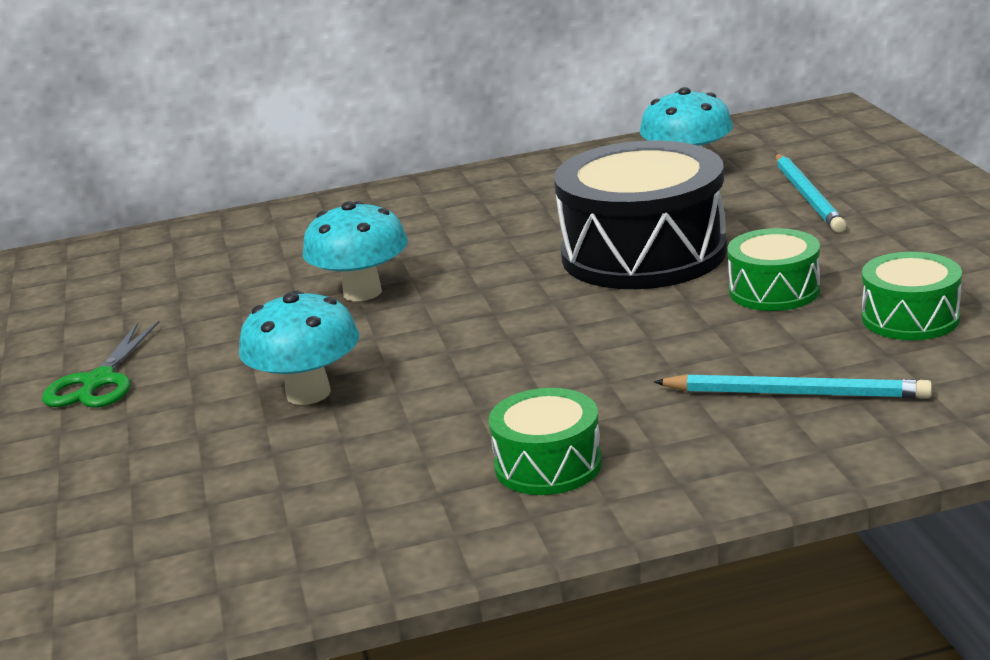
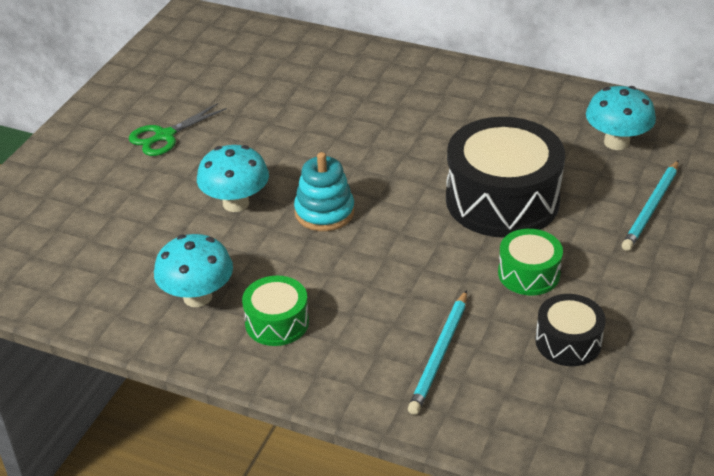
camera: 35 degrees right, 15 degrees up
(362, 292) = (336, 143): turquoise mushroom -> turquoise mushroom (197, 297)
(445, 350) = (324, 212): none -> turquoise stacking toy
(796, 393) = (440, 355): turquoise pencil -> turquoise pencil turned 60 degrees clockwise
(910, 318) = (568, 342): green drum -> black drum

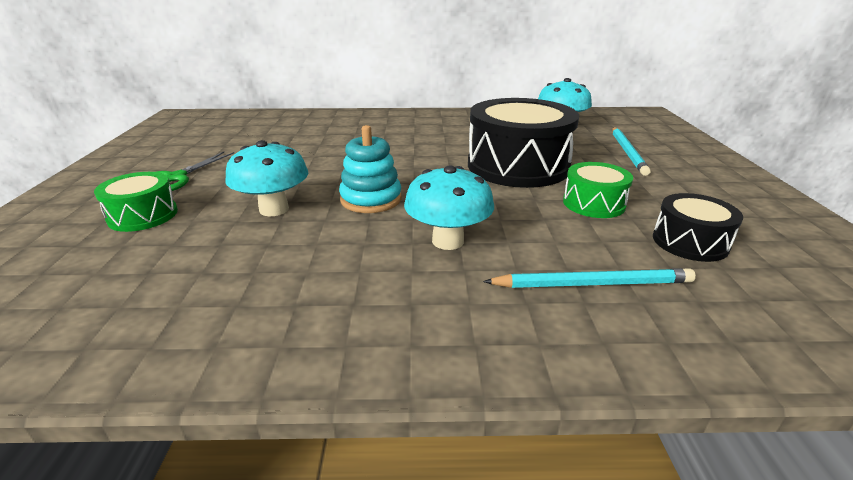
camera: 25 degrees left, 10 degrees down
(197, 297) = (265, 298): turquoise mushroom -> turquoise mushroom (448, 241)
(277, 322) = (384, 300): green drum -> green drum (143, 215)
(440, 355) = (592, 283): turquoise pencil -> turquoise pencil turned 90 degrees counterclockwise

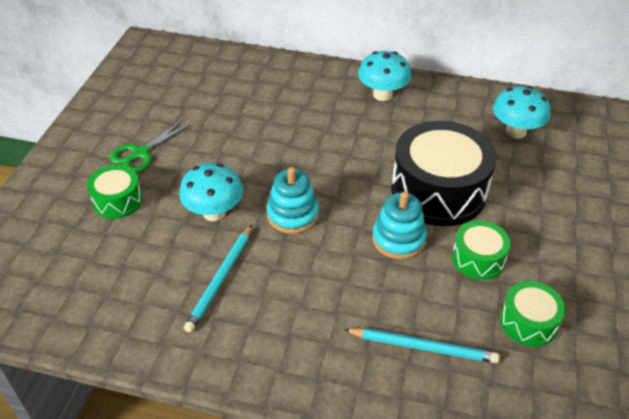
camera: 15 degrees right, 15 degrees up
(448, 241) = (336, 279): turquoise mushroom -> turquoise mushroom (382, 95)
(500, 201) = (398, 239): none -> turquoise stacking toy
(627, 152) = (560, 188): turquoise pencil -> turquoise pencil (221, 279)
(690, 242) = (528, 322): black drum -> green drum

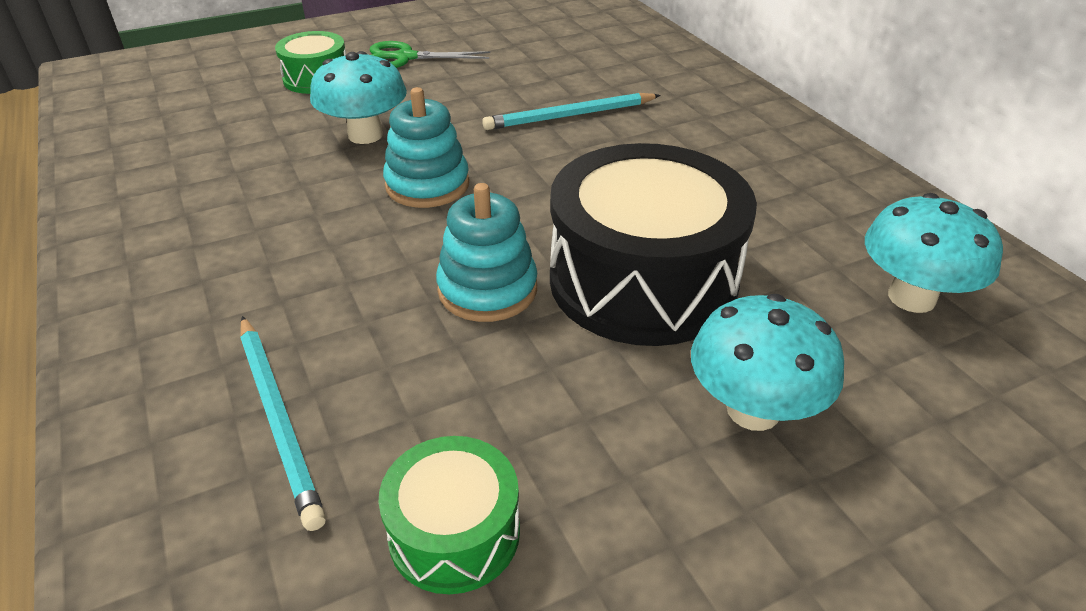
camera: 50 degrees right, 5 degrees down
(221, 279) = (256, 188): turquoise pencil -> turquoise pencil (570, 116)
(382, 95) = (763, 145): turquoise mushroom -> turquoise mushroom (753, 410)
(478, 258) = (543, 392): green drum -> none

